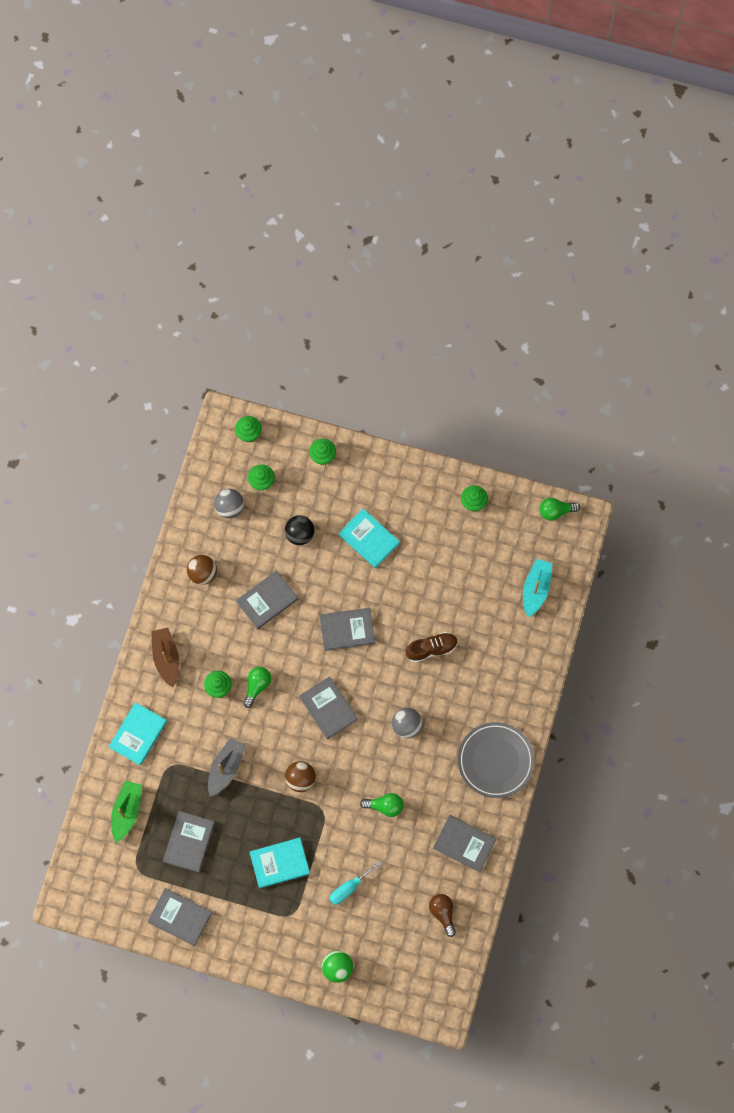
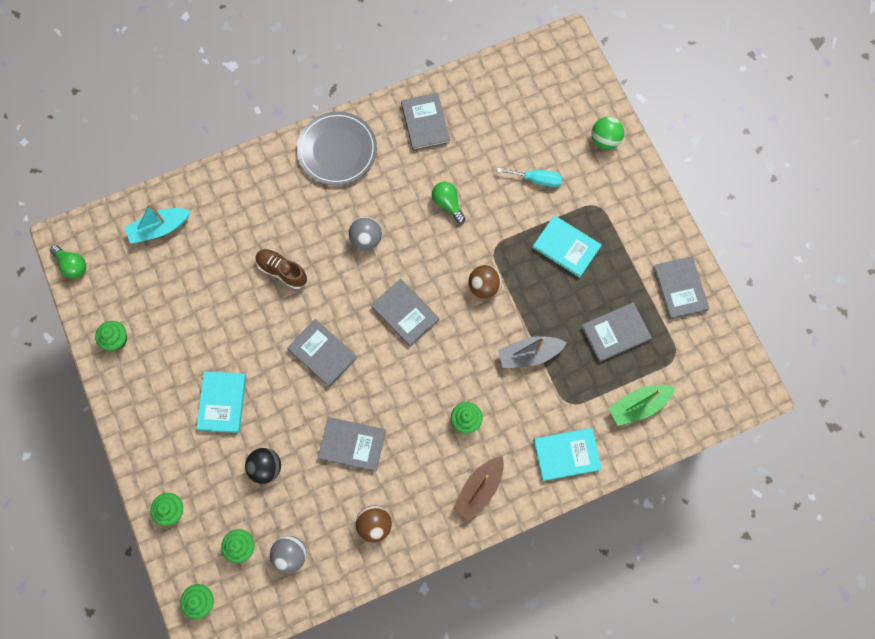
camera: 130 degrees left, 0 degrees up
(257, 686) = (436, 388): green light bulb -> none
(328, 708) = (405, 313): grey book -> grey book turned 60 degrees counterclockwise
(442, 913) = (493, 98): brown light bulb -> none

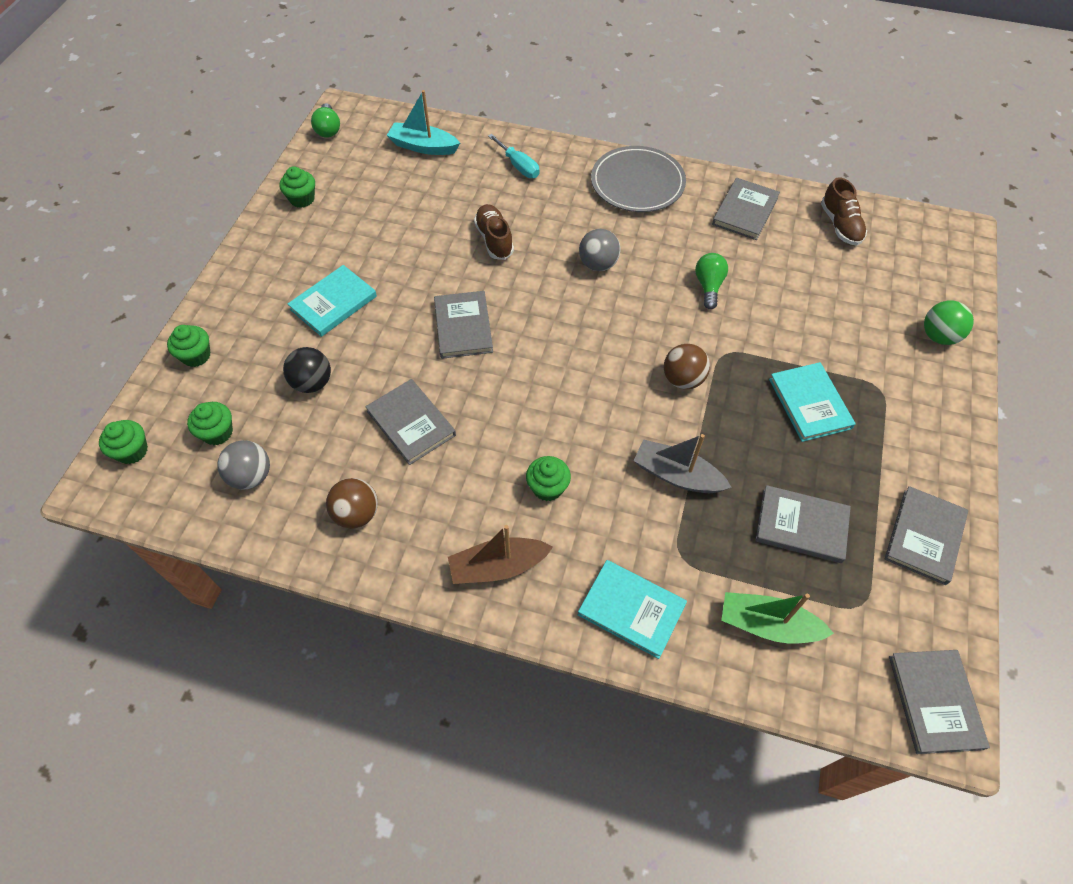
camera: 40 degrees right, 15 degrees down
(405, 313) = (577, 347): grey book -> grey book (935, 701)
(492, 91) = (840, 225): none -> brown shoe
(537, 179) = (826, 324): turquoise screwdriver -> turquoise screwdriver (518, 166)

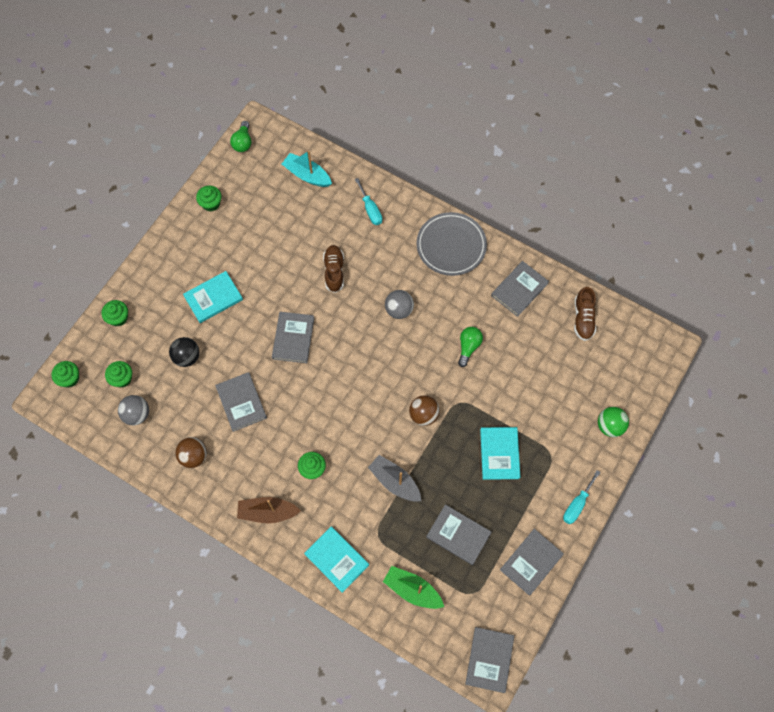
camera: 15 degrees right, 10 degrees up
(948, 442) = (577, 504): none -> turquoise screwdriver

